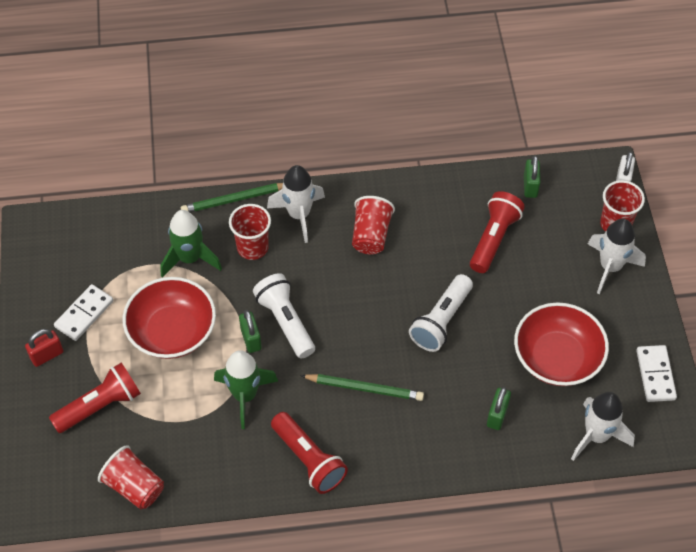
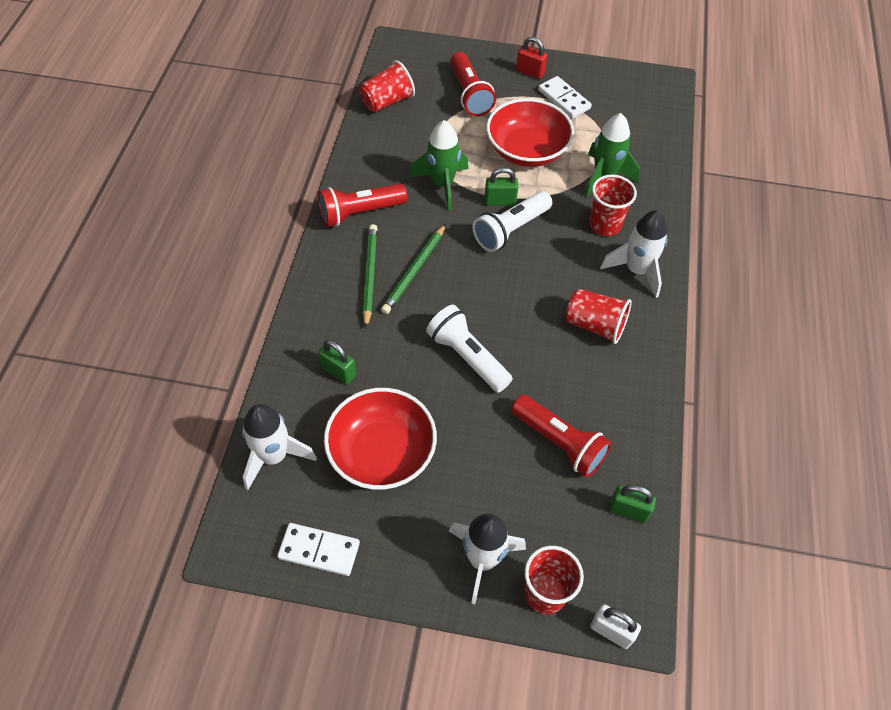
camera: 105 degrees right, 0 degrees up
(47, 355) = (530, 72): red padlock -> red padlock turned 45 degrees counterclockwise
(234, 199) = (668, 224): green pencil -> green pencil (370, 275)
(285, 322) = (510, 230): white flashlight -> white flashlight turned 150 degrees clockwise

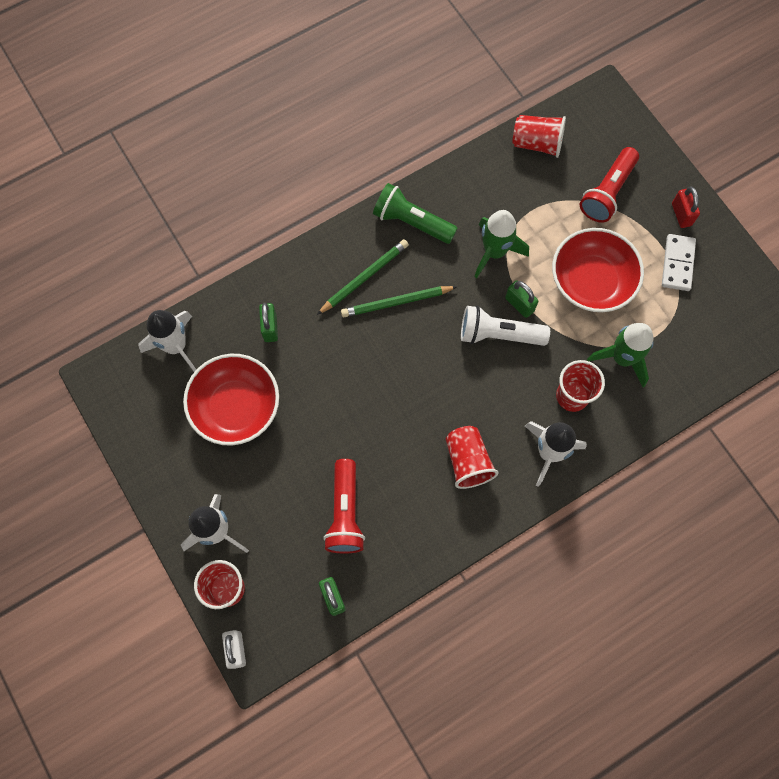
camera: 50 degrees right, 15 degrees up
(319, 550) = (139, 430): white domino -> none
(359, 213) = (412, 222): red flashlight -> green flashlight
(467, 357) = (358, 398): white flashlight -> none

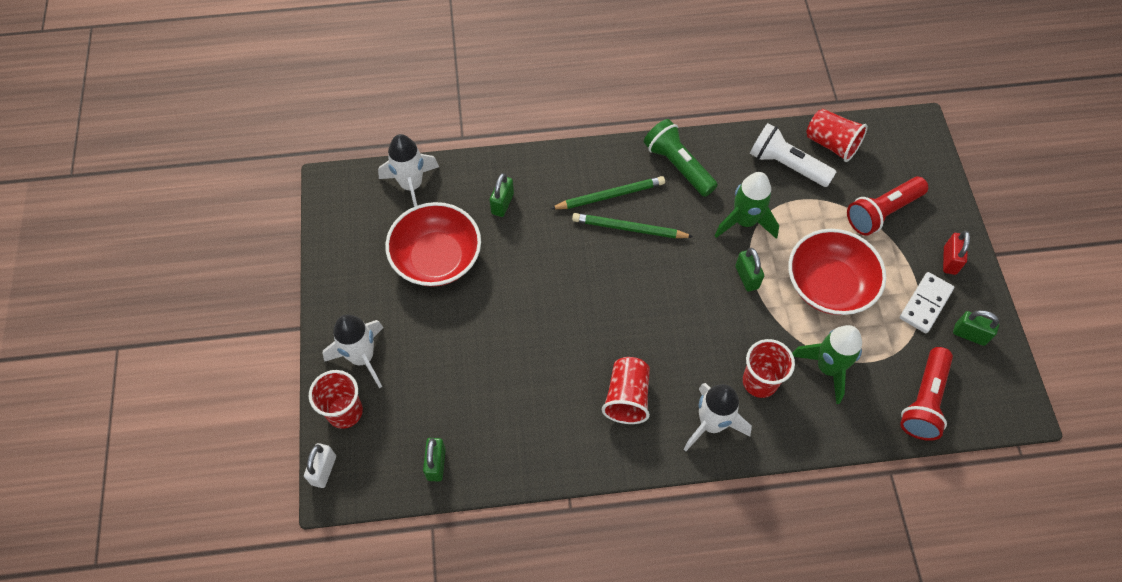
camera: 25 degrees right, 10 degrees down
(345, 513) = (487, 393): red flashlight -> red flashlight (924, 401)
(498, 334) = (713, 295): white flashlight -> white flashlight (786, 165)
(724, 276) = (969, 334): none -> green padlock

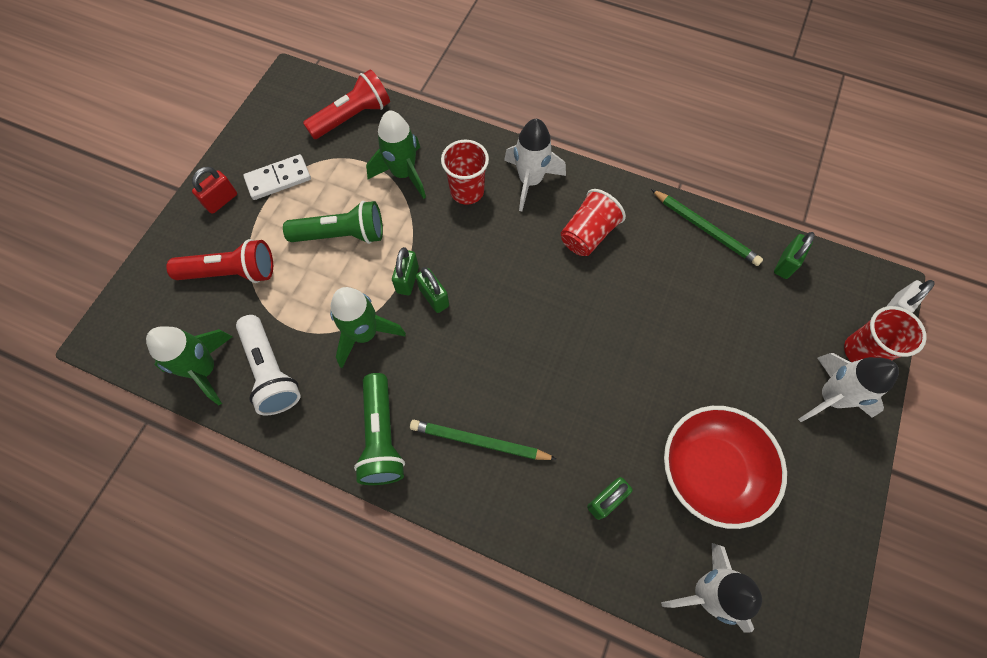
camera: 150 degrees left, 5 degrees up
(629, 228) = (484, 390): green pencil -> green pencil (705, 229)
(829, 285) = (342, 235): red bowl -> green flashlight
(831, 144) = (205, 369): red cup -> green rocket
(969, 334) = (269, 141): green padlock -> green padlock (434, 297)

